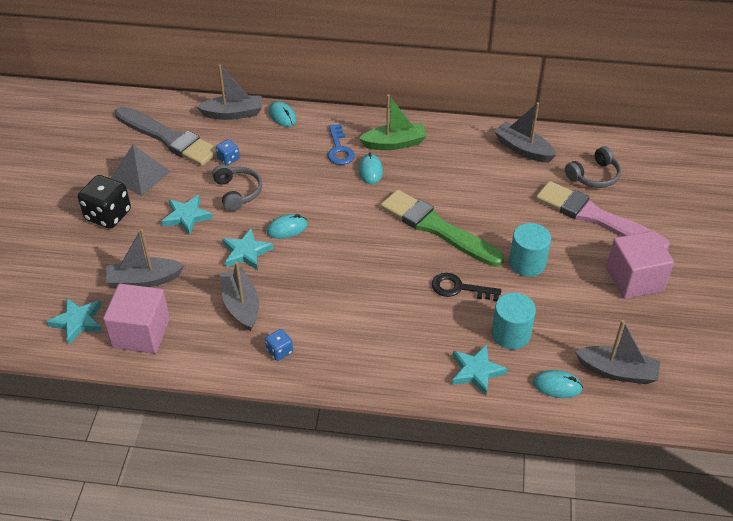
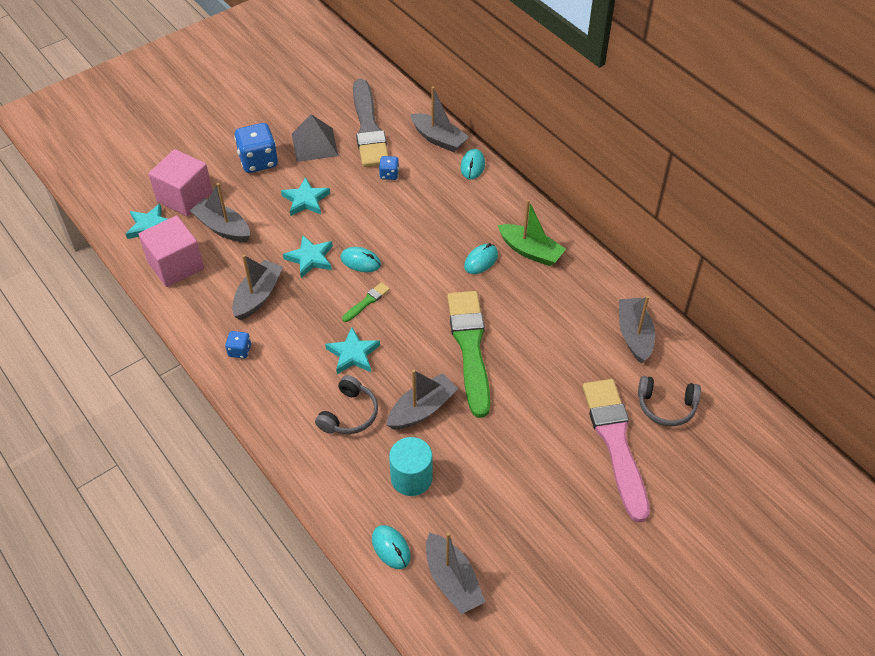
camera: 45 degrees right, 5 degrees up
(108, 215) = (258, 161): black dice -> blue dice
(237, 192) = (362, 206): grey headphones -> grey headphones (349, 414)
(328, 250) = (367, 302): none -> green brush
(339, 149) = (480, 225): blue key -> none
(459, 288) = (422, 409): black key -> grey boat
(476, 371) = (348, 483): turquoise star -> turquoise star (353, 354)
(527, 263) = (502, 433): turquoise cylinder -> none
(634, 279) = (574, 522): pink cube -> pink cube (185, 197)

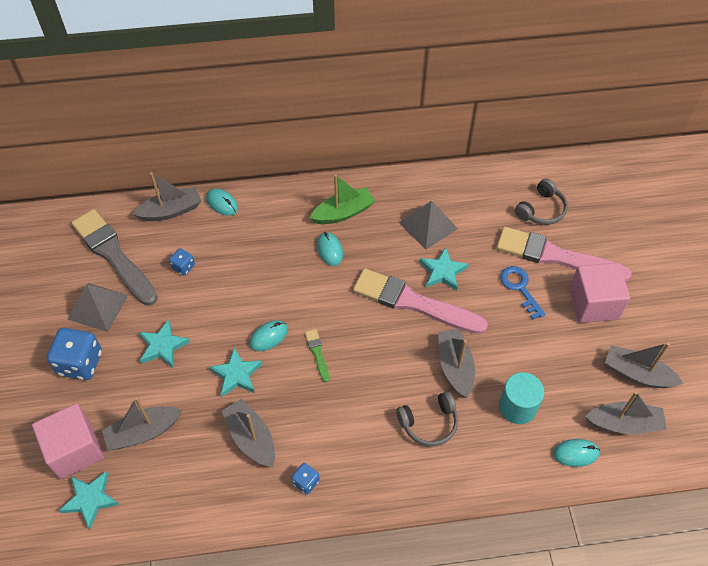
camera: 60 degrees left, 5 degrees up
(176, 265) = (160, 496): pink cube -> pink cube (593, 304)
(349, 414) = (429, 423): grey headphones -> grey headphones turned 105 degrees clockwise
(353, 354) = (367, 391): turquoise star -> turquoise star (443, 271)
(368, 128) = (113, 255): grey brush -> grey brush turned 150 degrees counterclockwise
(470, 347) = (413, 302): green brush -> pink brush
(551, 426) = (519, 288): none -> blue key
(568, 320) = (428, 225): none -> grey pyramid
(634, 335) = (467, 193): grey boat -> grey boat (637, 374)

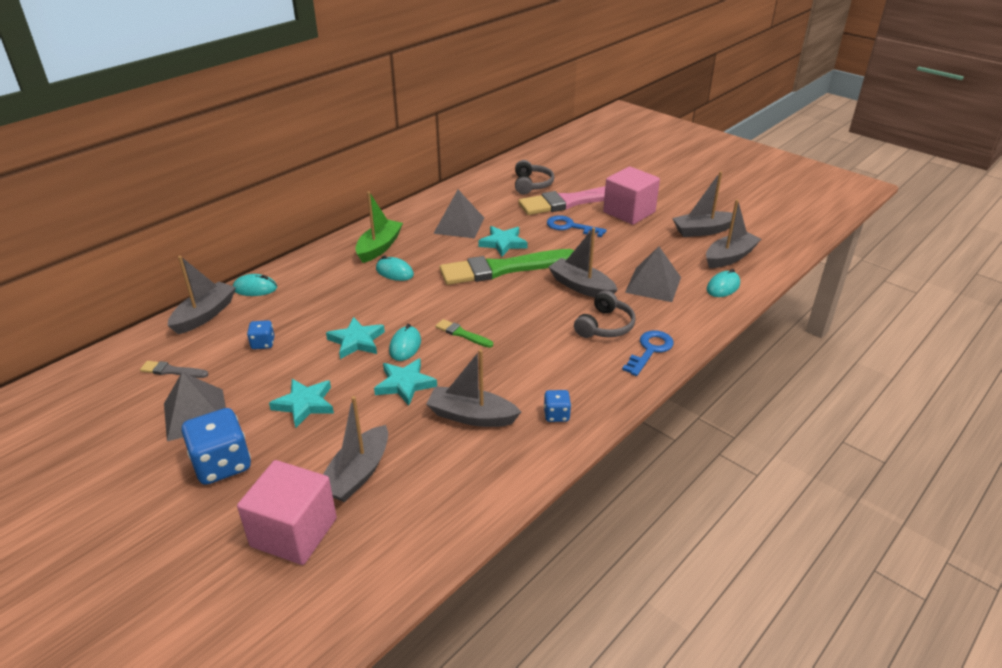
camera: 40 degrees left, 20 degrees down
(90, 499) = (358, 559): turquoise star -> turquoise star (356, 341)
(113, 255) = (172, 371): grey brush -> grey brush, size x0.41
(413, 302) = (503, 269): pink brush -> green brush
(436, 474) = (650, 350): none -> blue key
(517, 407) = (653, 284): turquoise cylinder -> grey pyramid

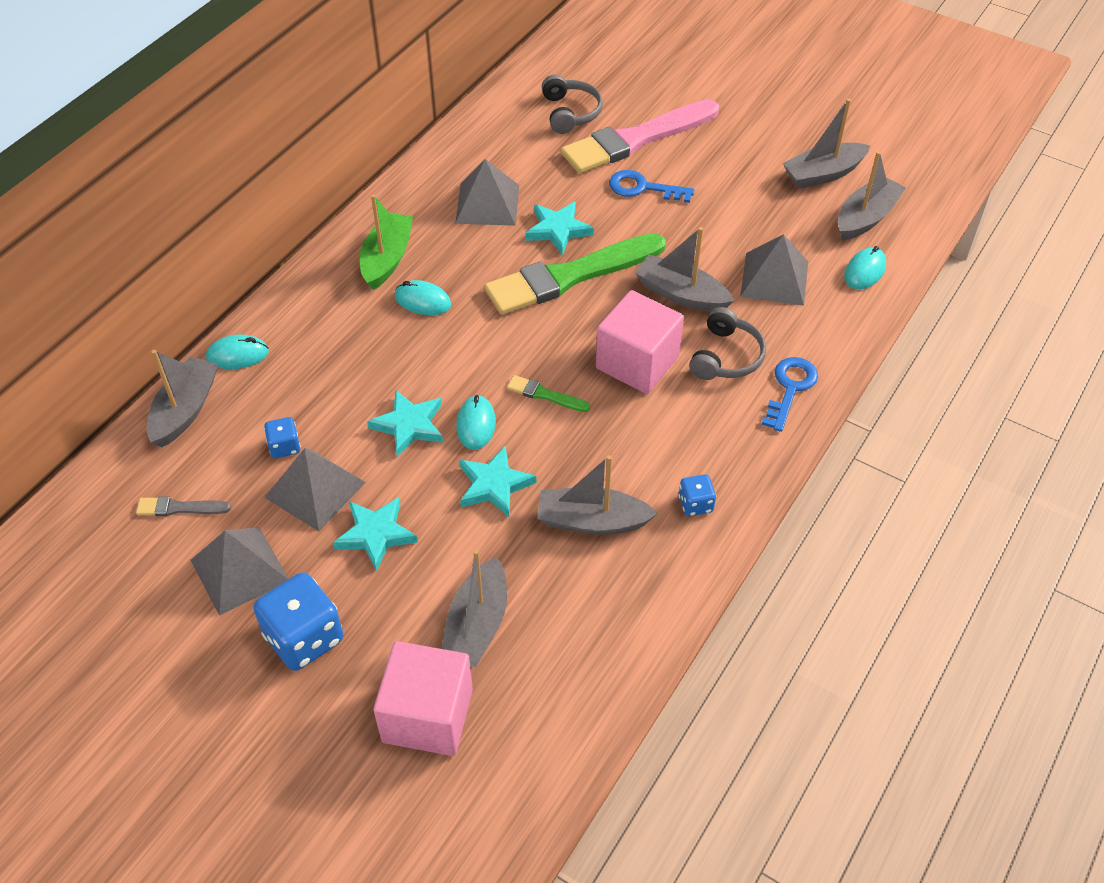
camera: 10 degrees left, 15 degrees up
(273, 371) = (315, 489): none -> grey pyramid
(629, 212) = (718, 151): pink cube -> pink cube (637, 362)

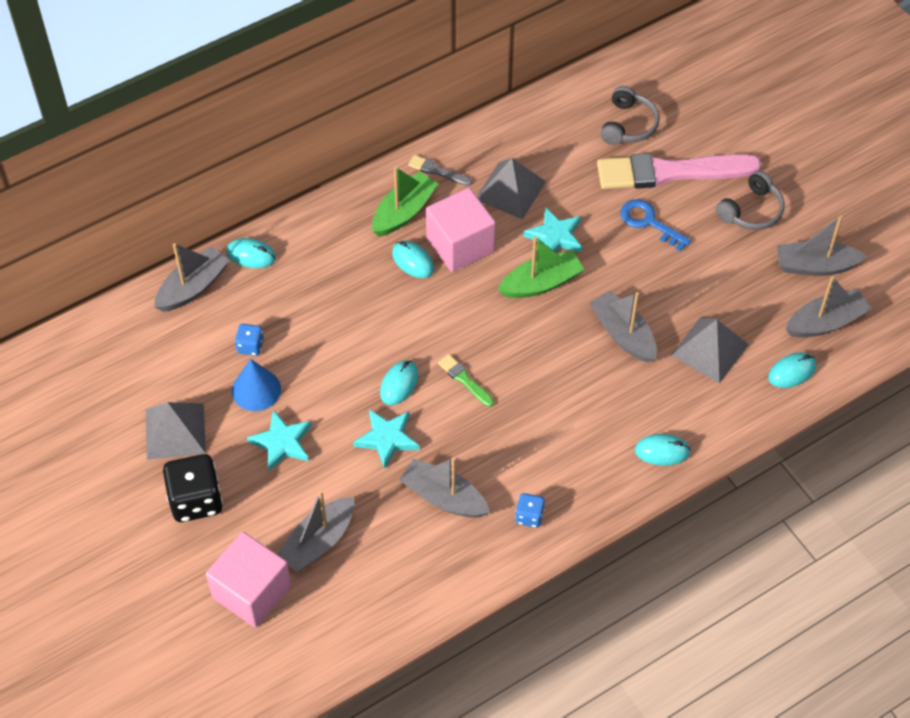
camera: 25 degrees right, 5 degrees up
(179, 508) = (155, 365): grey brush -> grey brush (437, 171)
(304, 638) = (196, 500): blue dice -> black dice
(315, 489) = (256, 389): grey pyramid -> blue cone
(409, 425) = (349, 365): turquoise star -> none
(570, 276) = (541, 283): green brush -> green boat
(637, 362) = (552, 381): pink cube -> pink cube (460, 245)
(726, 356) = (627, 403): grey headphones -> grey headphones (751, 211)
(790, 388) = (662, 451): blue key -> turquoise mouse

